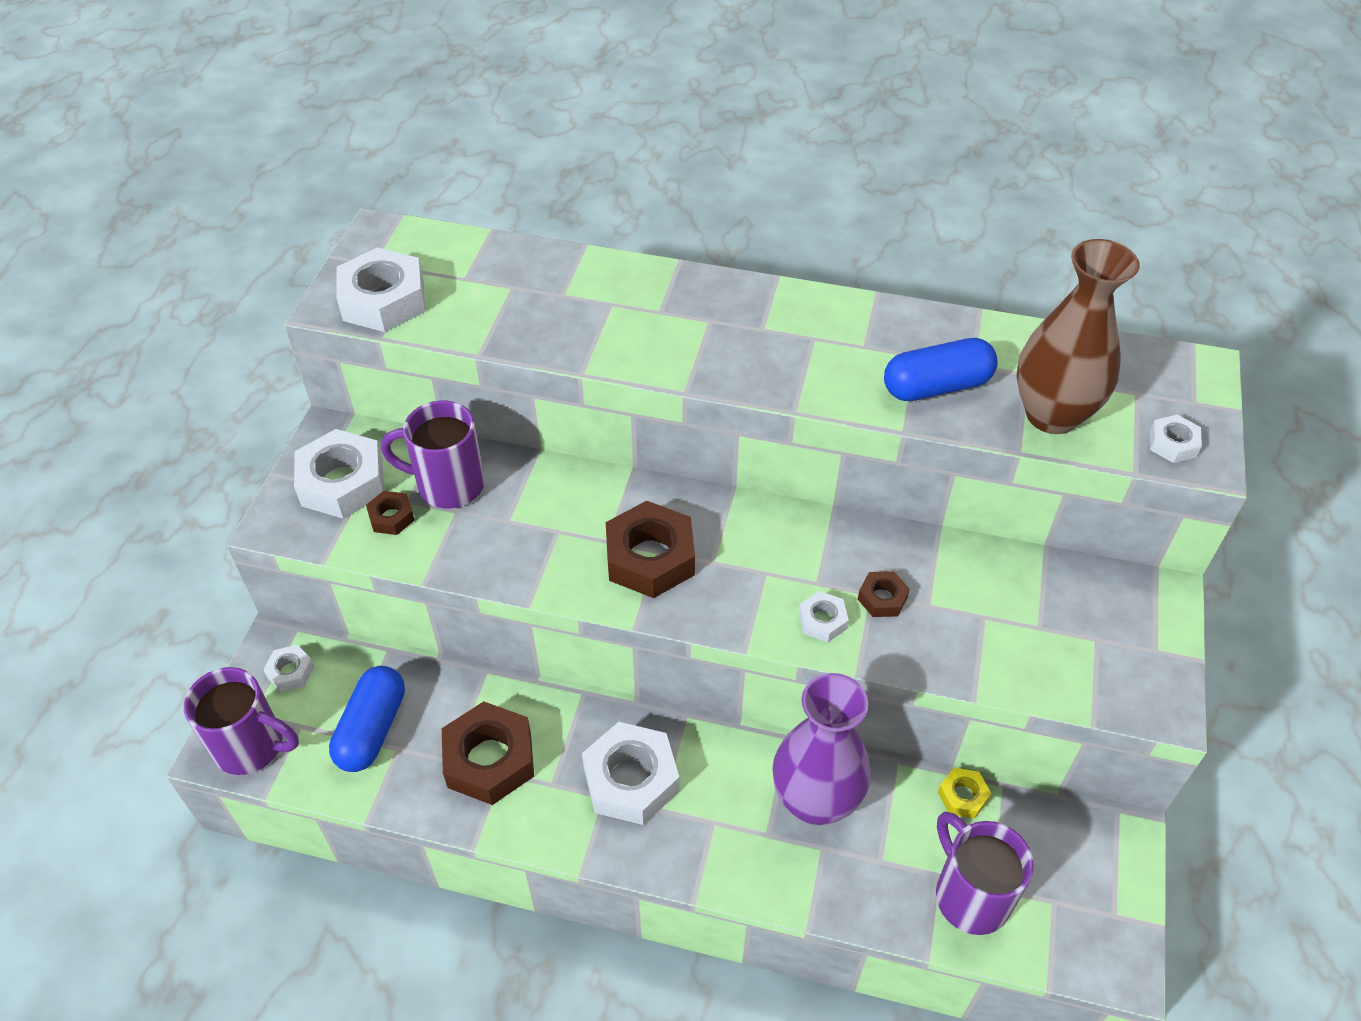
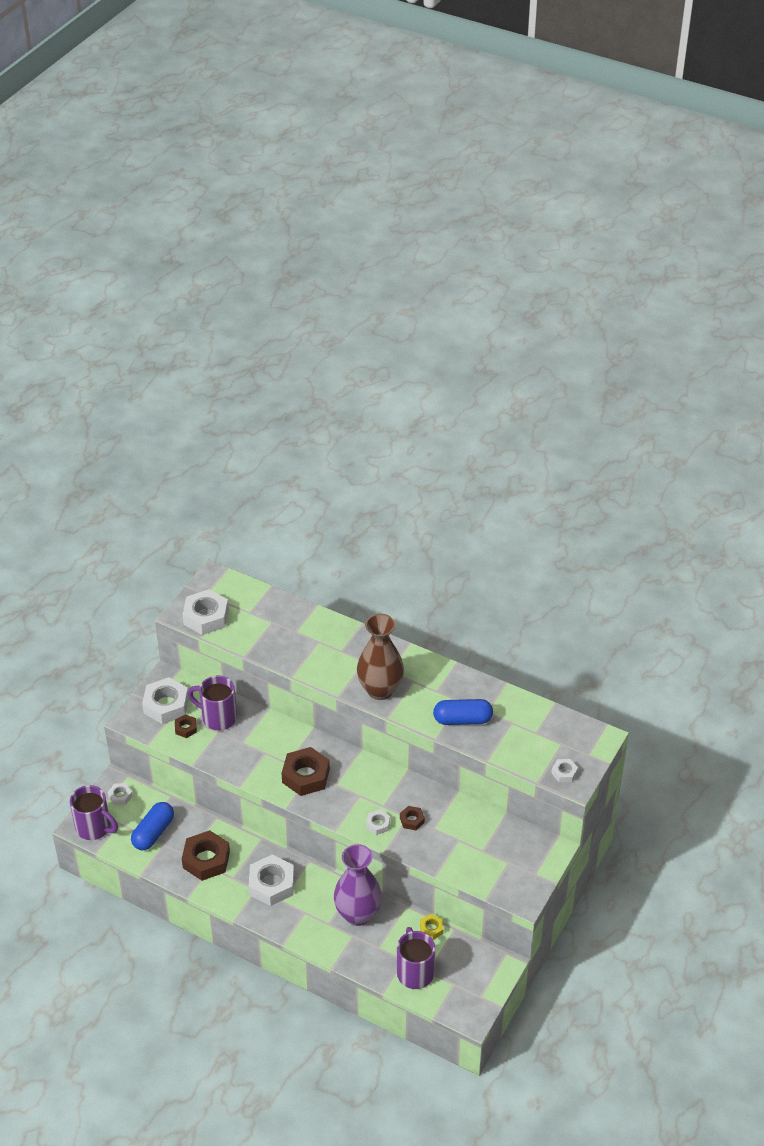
camera: 15 degrees right, 5 degrees down
(1052, 415) = (512, 746): brown vase -> brown vase (380, 690)

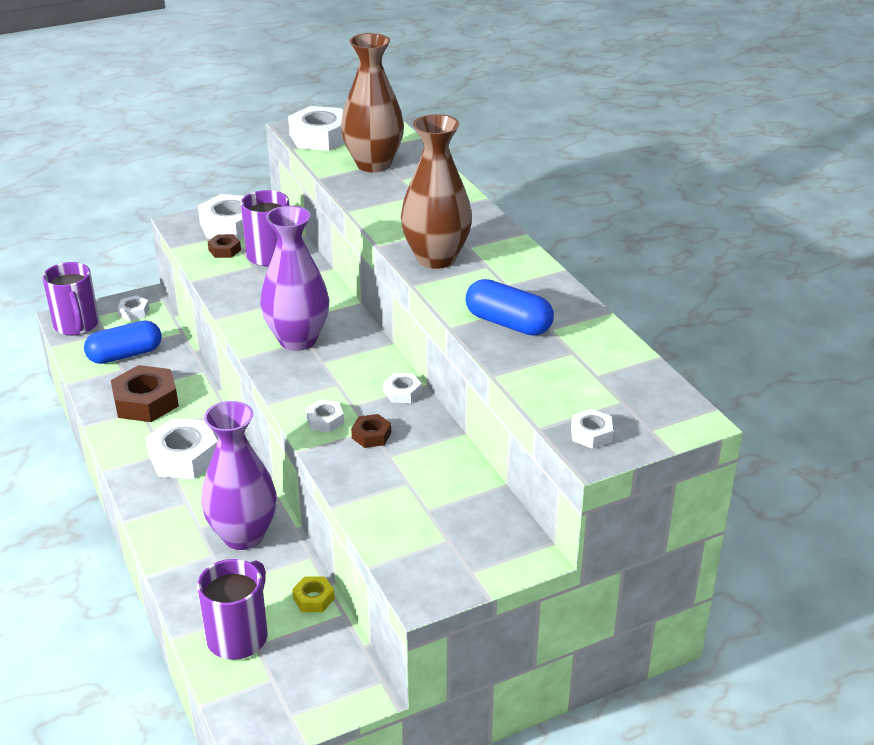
camera: 35 degrees right, 10 degrees down
(266, 626) = (373, 164): none -> brown vase
(305, 776) = (297, 340): brown nut -> purple vase
(401, 781) = (402, 392): none -> white nut

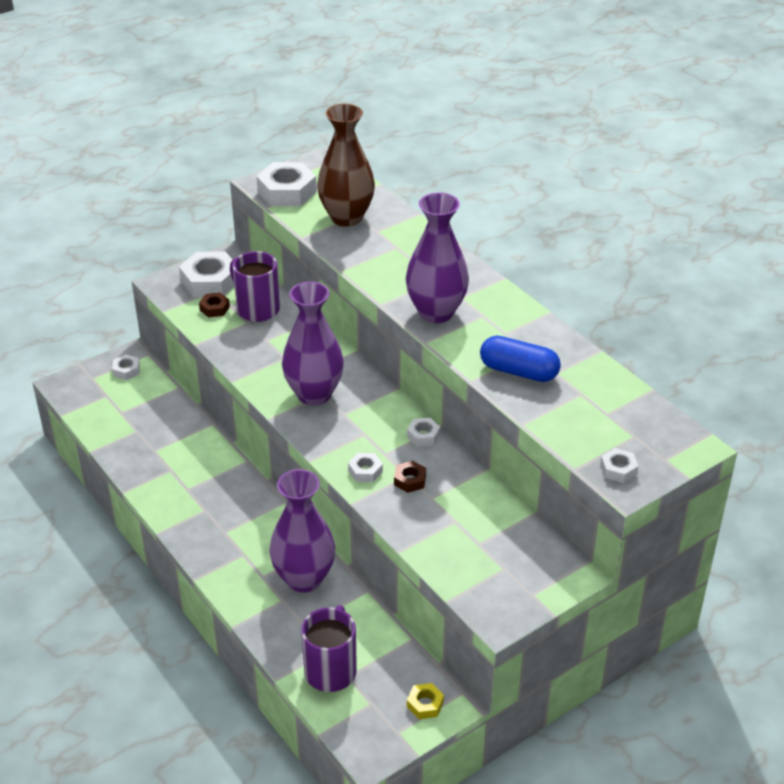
camera: 10 degrees left, 5 degrees up
(77, 325) = (77, 391): purple mug -> none
(125, 355) = (134, 416): blue capsule -> none
(146, 401) = (171, 461): brown nut -> none
(184, 457) = (225, 511): white nut -> none
(313, 598) = (383, 628): yellow nut -> yellow nut (425, 704)
(436, 258) = (436, 312): brown vase -> purple vase

